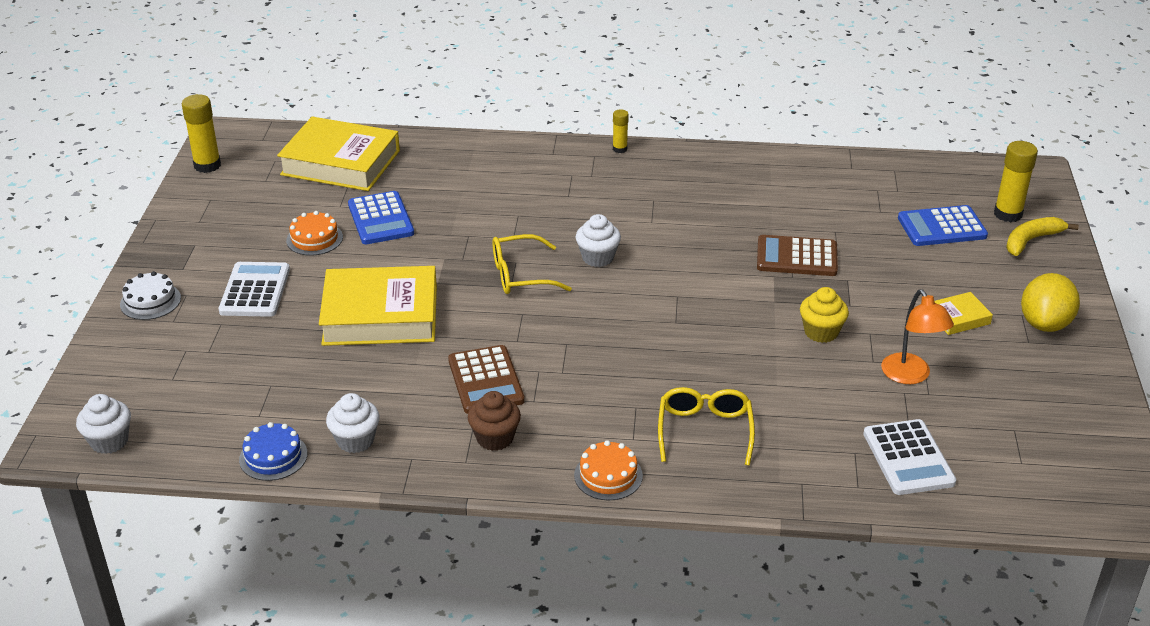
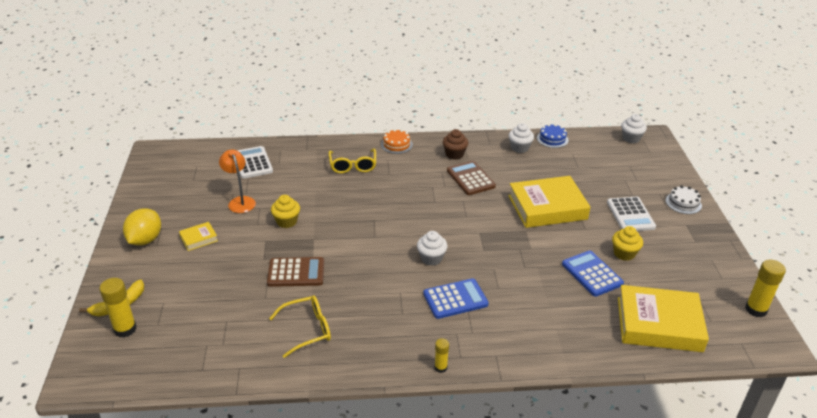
camera: 170 degrees right, 0 degrees up
(314, 239) = (624, 253): orange cake -> yellow cupcake
(520, 275) = (477, 240): yellow glasses -> yellow glasses (307, 329)
(941, 227) = (183, 310): blue calculator -> blue calculator (455, 299)

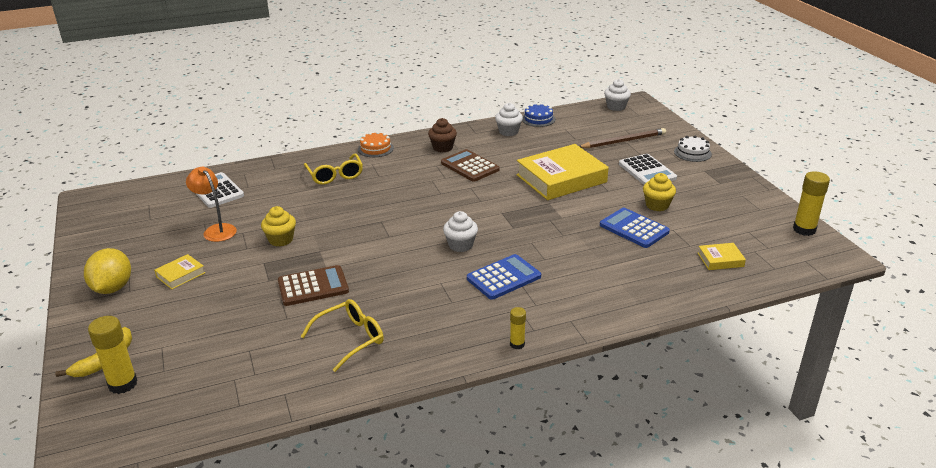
camera: 15 degrees left, 5 degrees down
(621, 178) = (623, 141): none -> brown pencil
(659, 324) = (720, 260): yellow book -> yellow book, size x0.45

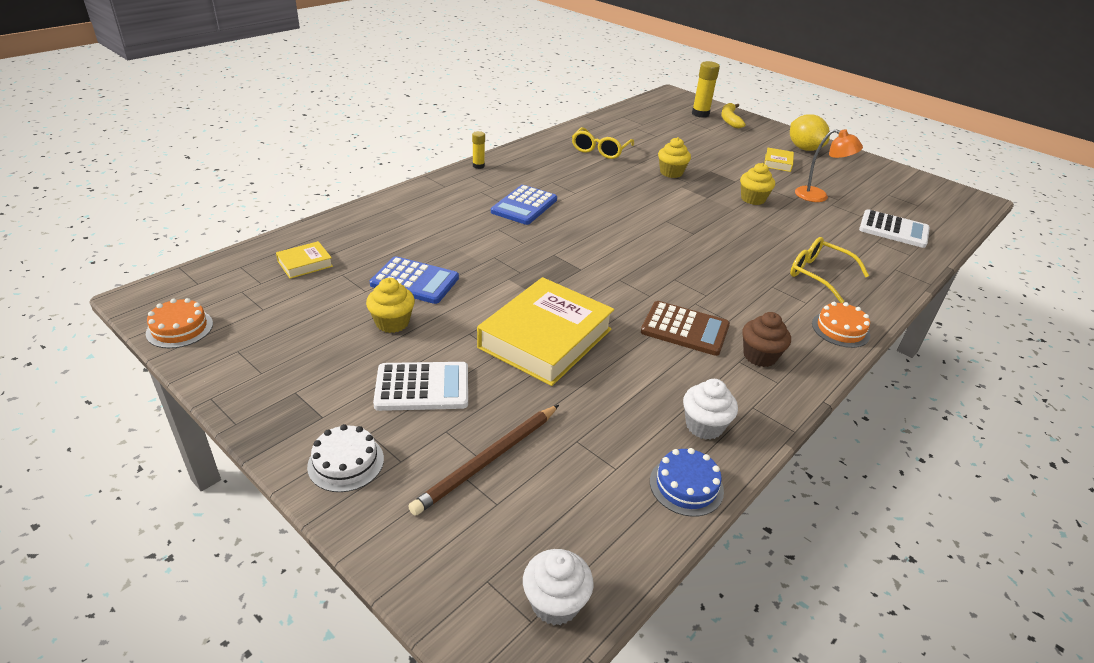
camera: 150 degrees right, 5 degrees up
(313, 286) = (671, 173): brown calculator -> yellow cupcake
(460, 245) = (590, 225): white cupcake -> none
(647, 171) = (422, 387): white calculator -> white calculator turned 135 degrees clockwise
(804, 229) = (179, 328): yellow glue stick -> orange cake

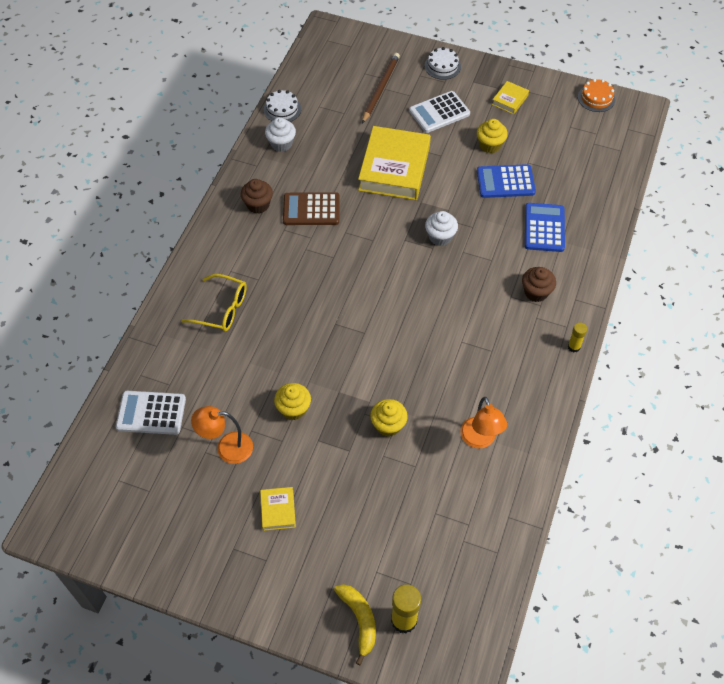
camera: 160 degrees right, 20 degrees up
(305, 264) = (586, 168): yellow book -> yellow book (510, 100)
(476, 199) = (536, 292): none -> brown cupcake
(524, 206) = (492, 300): blue calculator -> blue calculator (544, 228)
(555, 603) = (320, 48): white cupcake -> white cupcake (440, 237)
(600, 150) = (480, 440): yellow glasses -> orange lamp
(686, 486) = (282, 109): blue cake -> white cake
(804, 148) = (249, 572): yellow lemon -> none
(840, 329) = (205, 251): orange cake -> none

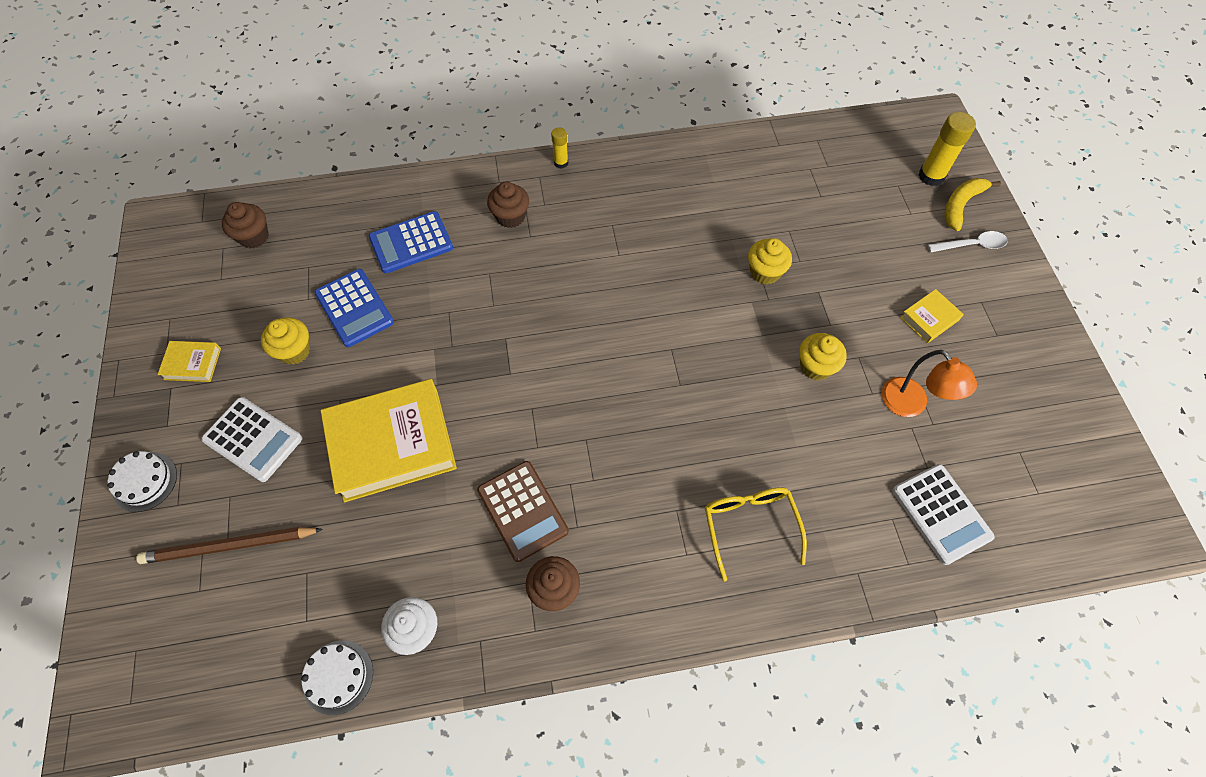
camera: 120 degrees left, 5 degrees up
(317, 596) = (972, 245): none -> white spoon
(440, 237) = (483, 338): white cupcake -> none
(480, 440) = (721, 193): orange lamp -> none
(596, 98) = (153, 270): orange cake -> none
(598, 150) = (254, 237): none -> brown cupcake

